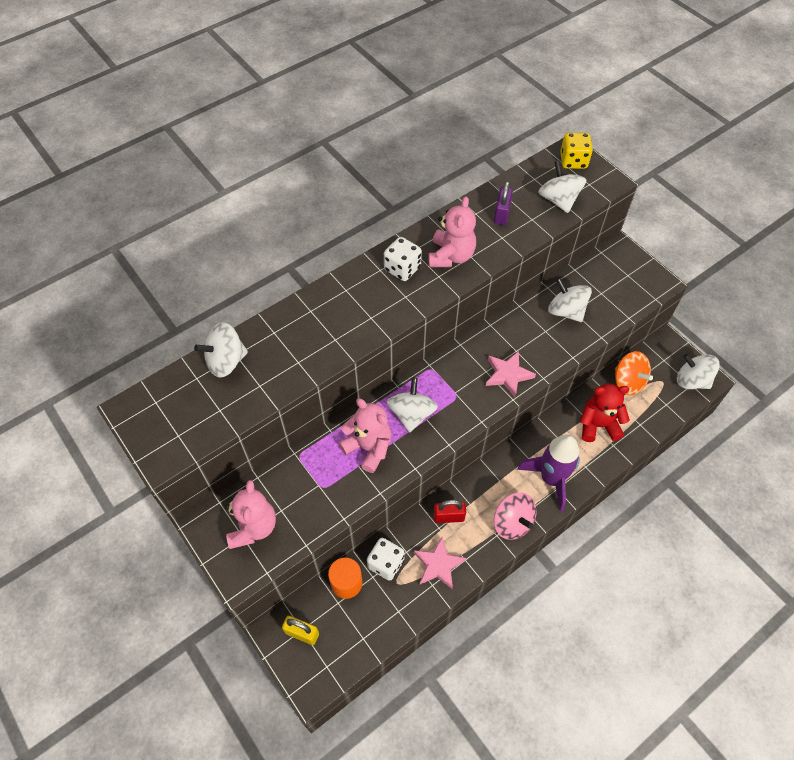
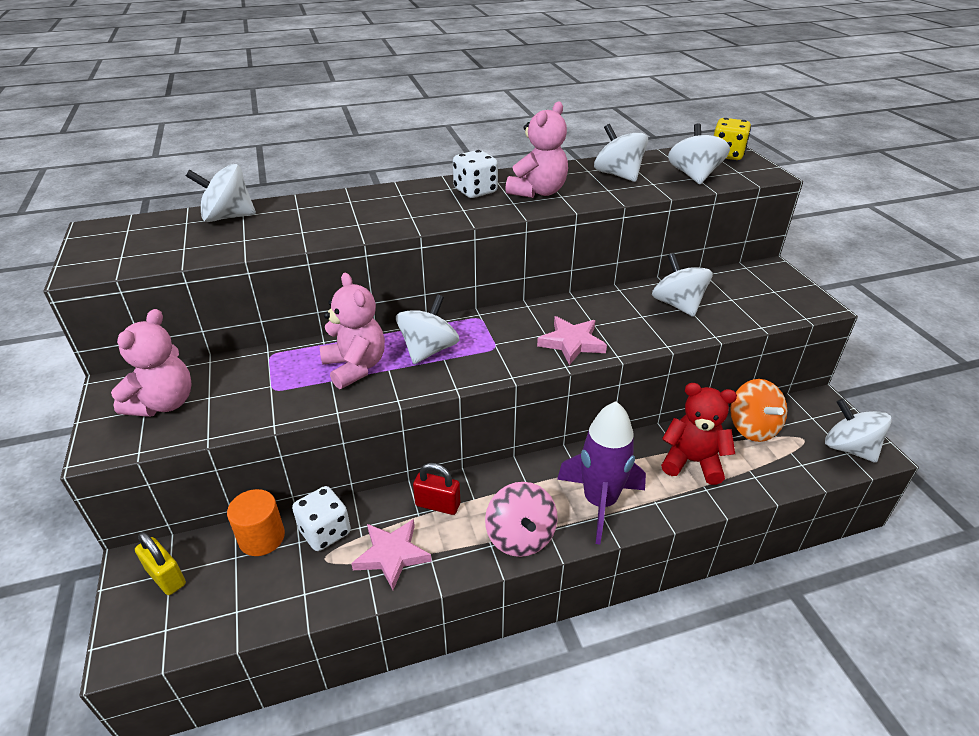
camera: 20 degrees right, 20 degrees down
(501, 214) = (618, 175): purple padlock -> white spinning top

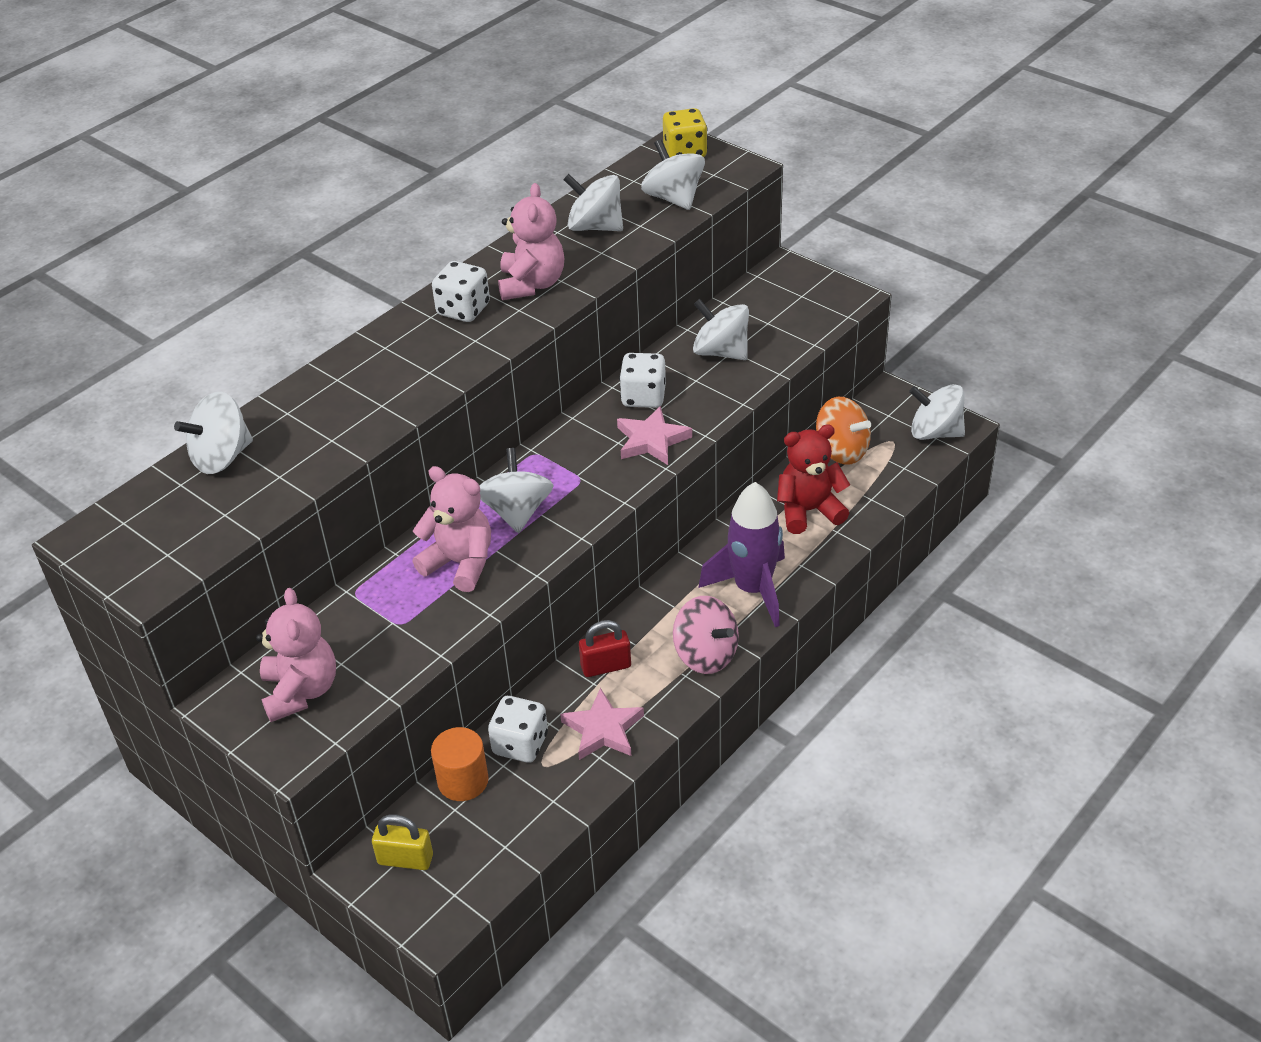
camera: 30 degrees left, 5 degrees up
(591, 312) = (643, 397): none -> white dice

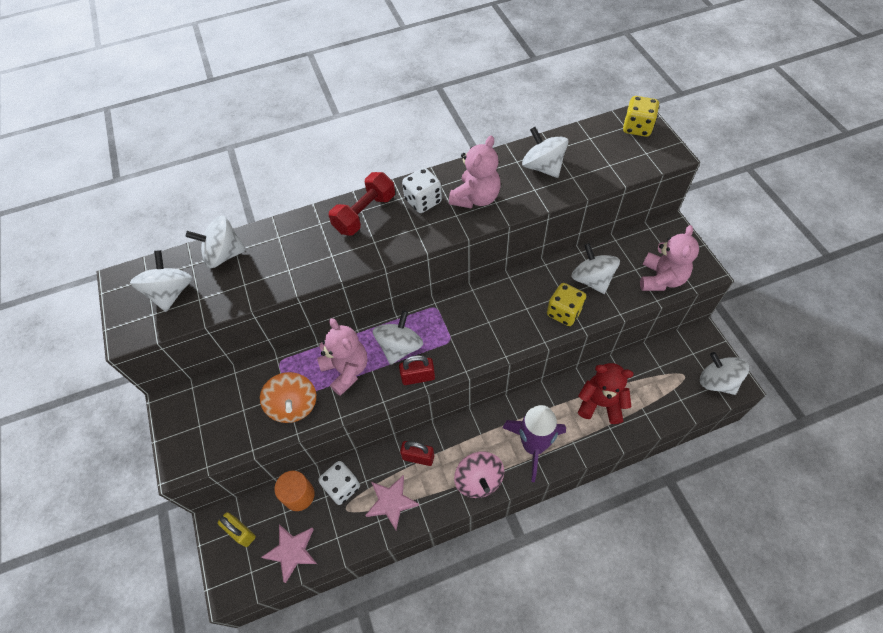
camera: 30 degrees right, 15 degrees up
(301, 691) = (212, 419): pink teddy bear -> pink teddy bear (661, 279)
(393, 348) = (365, 213): none -> red dumbbell
(565, 532) = (418, 377): none -> red padlock
(643, 397) = (523, 293): white dice -> none
(651, 440) = (509, 330): pink star -> pink star (292, 551)
(673, 198) = (607, 163): white spinning top -> white spinning top (171, 293)
(709, 397) = (564, 312): none -> yellow dice
(841, 451) = (647, 367): orange spinning top -> orange spinning top (293, 405)

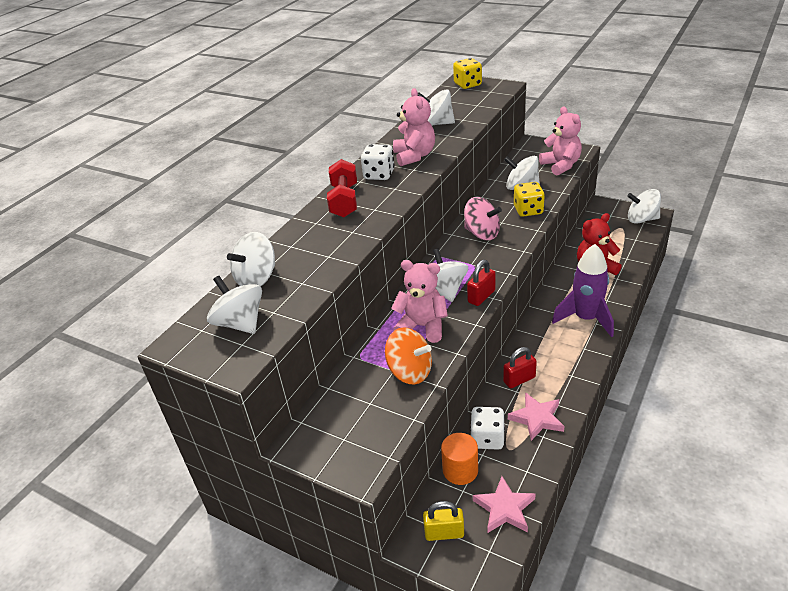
camera: 40 degrees left, 20 degrees down
(479, 480) = (578, 361): pink spinning top -> pink spinning top (482, 233)

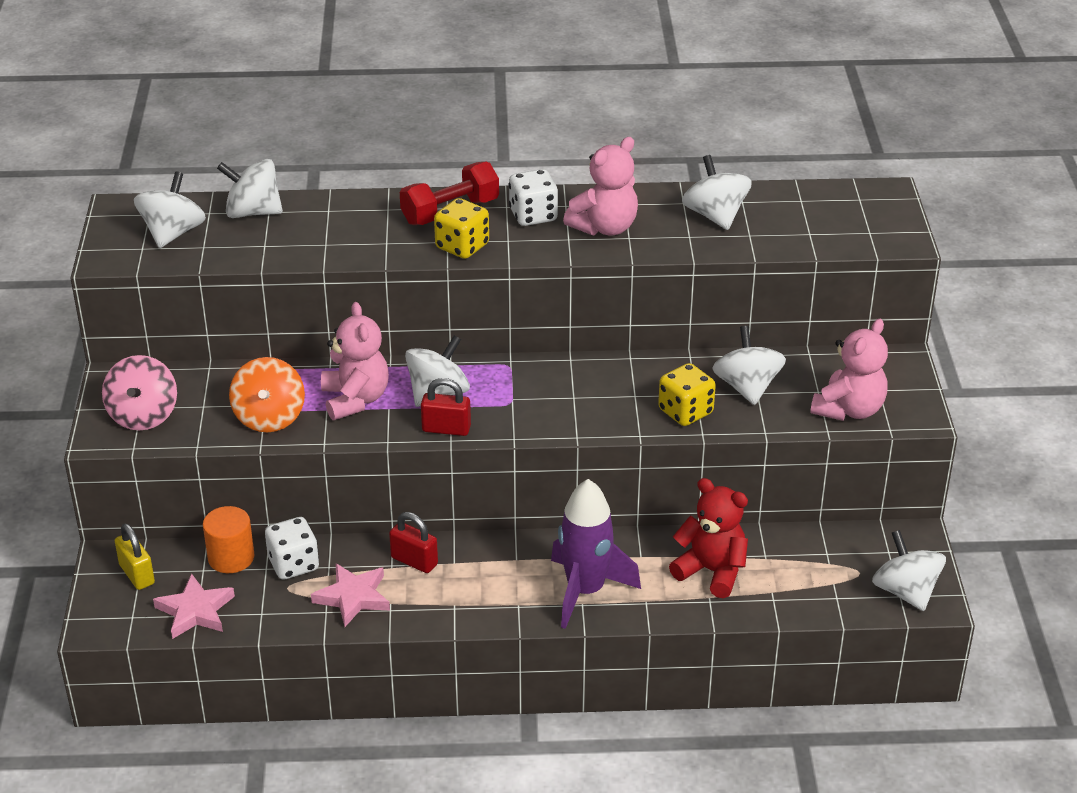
camera: 55 degrees right, 0 degrees up
(467, 84) = (875, 203): yellow dice -> yellow dice (462, 246)
(482, 233) = (591, 386): pink spinning top -> pink spinning top (143, 415)

